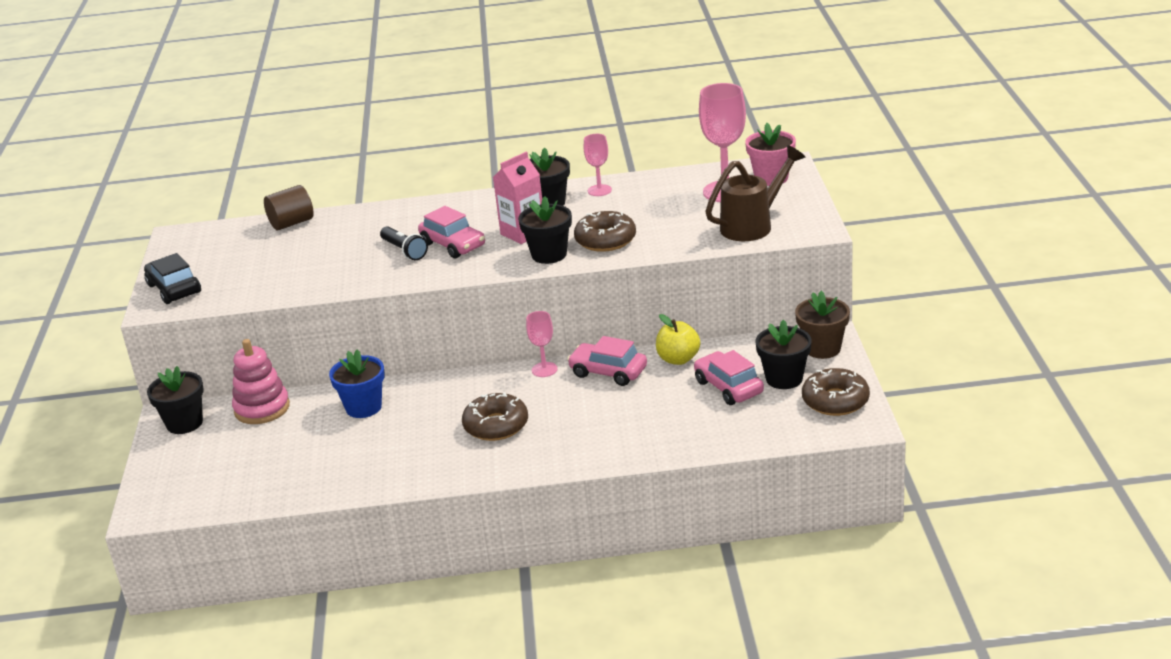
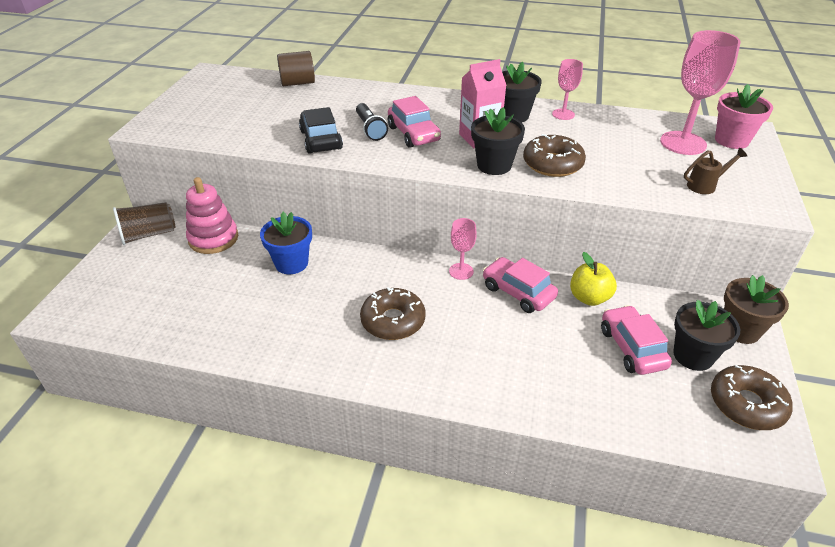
camera: 15 degrees right, 10 degrees up
(174, 289) = (172, 116): black car -> black car (321, 140)
(184, 423) = (148, 234): black flower pot -> brown cup
(753, 225) = (705, 185): brown watering can -> brown watering can, size x0.52

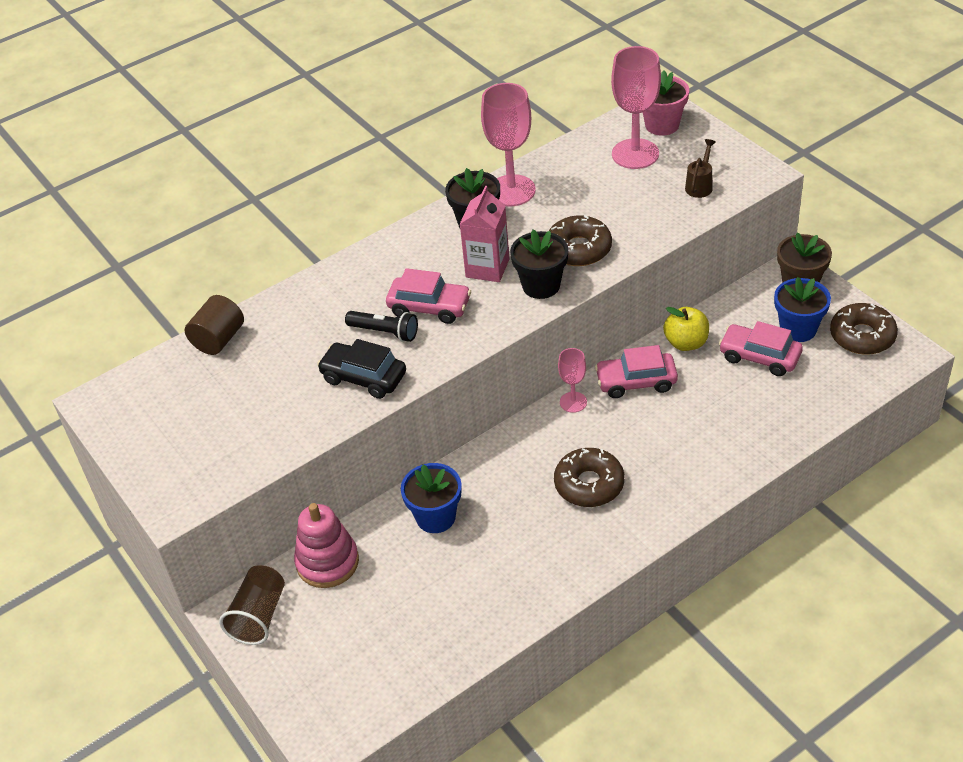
camera: 45 degrees left, 5 degrees up
(563, 114) = (511, 191): pink goblet -> pink goblet, size x1.85
(693, 356) = (798, 329): black flower pot -> blue flower pot

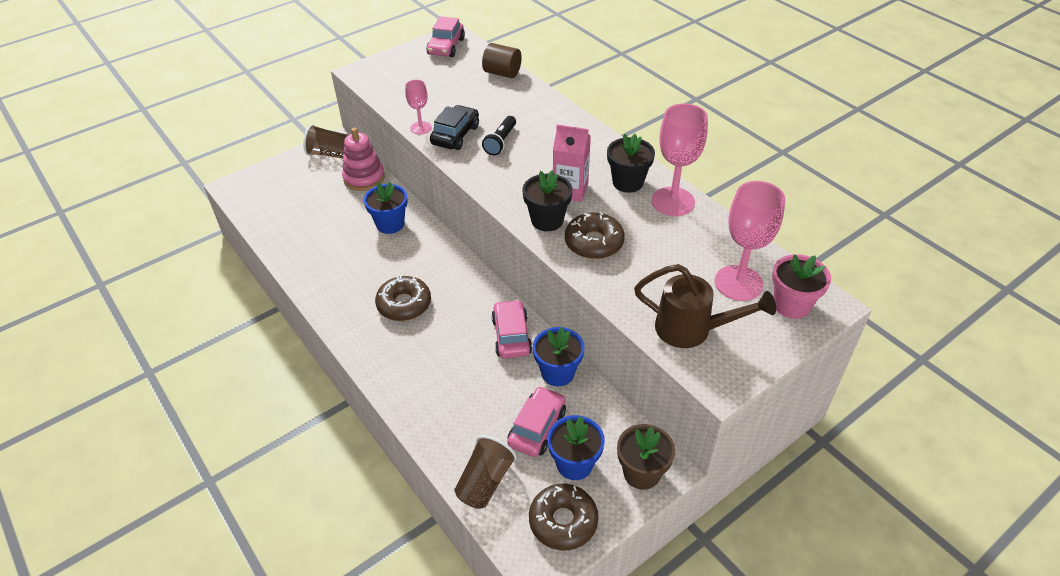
camera: 85 degrees right, 0 degrees up
(429, 307) = (526, 162): pink car -> pink car (446, 47)
(573, 402) = (492, 296): pink goblet -> pink goblet (421, 128)
(686, 343) = (558, 373): yellow apple -> blue flower pot
(700, 185) = (693, 330): brown watering can -> brown watering can, size x1.92
(831, 393) = (485, 482): none -> brown cup

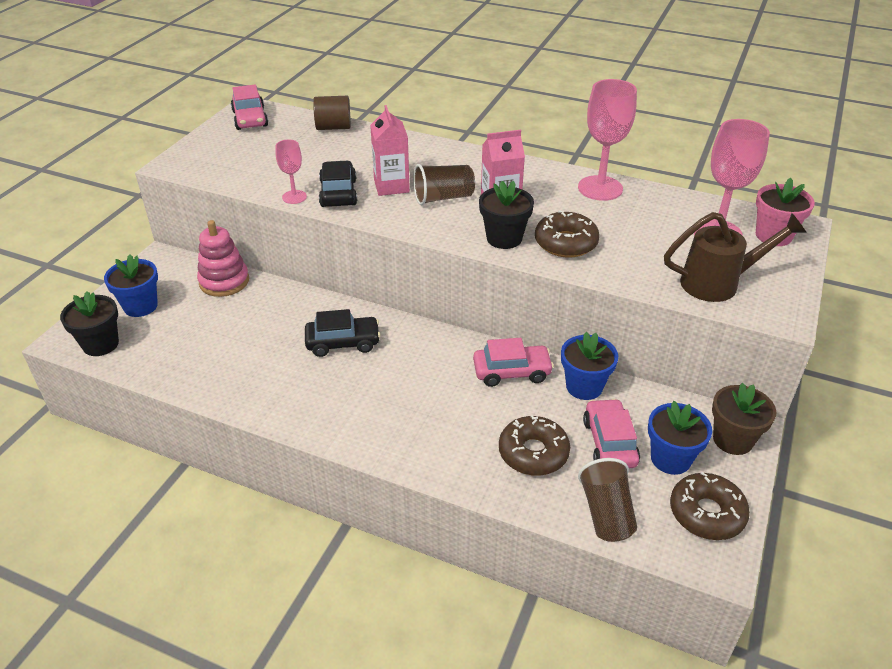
camera: 30 degrees left, 5 degrees down
(331, 154) = (163, 270): brown cup -> brown cup (443, 198)
(390, 224) = (293, 315): blue flower pot -> blue flower pot (140, 306)
(404, 304) = (377, 385): brown donut -> brown donut (533, 453)
(407, 260) = (343, 343): none -> black car
(500, 142) = (391, 186): black flashlight -> pink carton
(511, 336) = (512, 372): pink car -> pink car turned 120 degrees clockwise
(627, 182) = (545, 185): black flower pot -> black flower pot (100, 344)

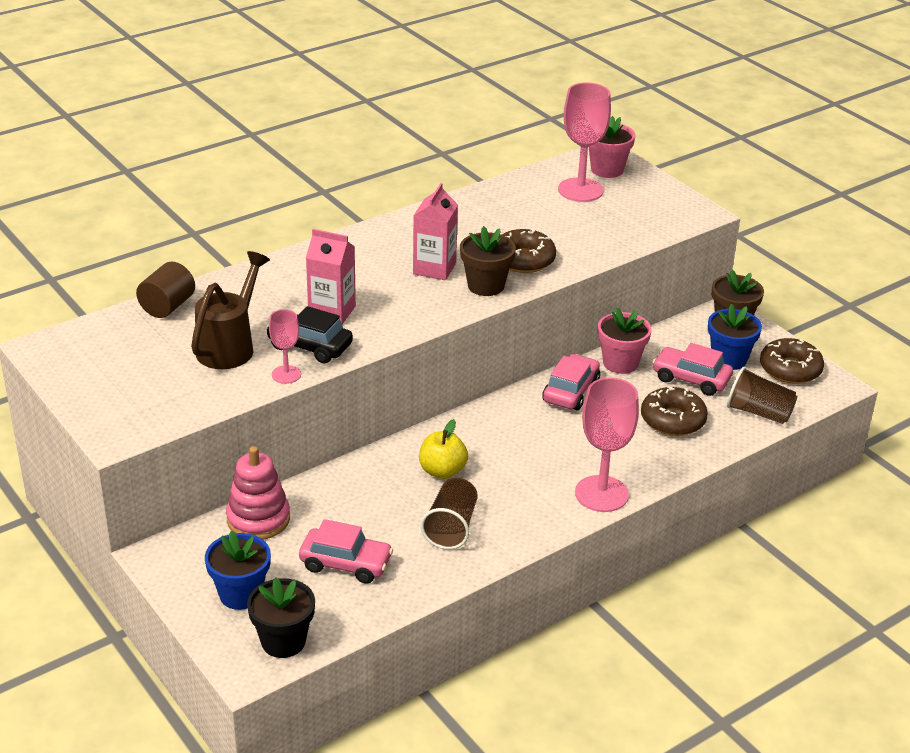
camera: 60 degrees left, 5 degrees down
(250, 119) = (73, 354): pink car -> pink car (346, 563)
(343, 343) = (442, 471): black car -> yellow apple
(443, 198) = (386, 291): brown cup -> brown cup (451, 527)
(504, 238) = (486, 286): black flower pot -> brown flower pot
(584, 386) = (620, 363): blue flower pot -> pink flower pot
(600, 188) = (460, 210): pink goblet -> pink goblet (601, 494)
(719, 283) = (641, 218): brown watering can -> brown watering can (230, 345)

